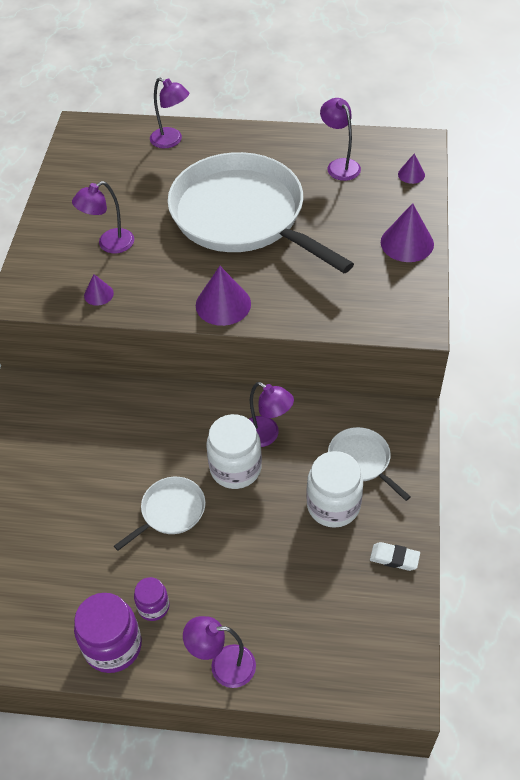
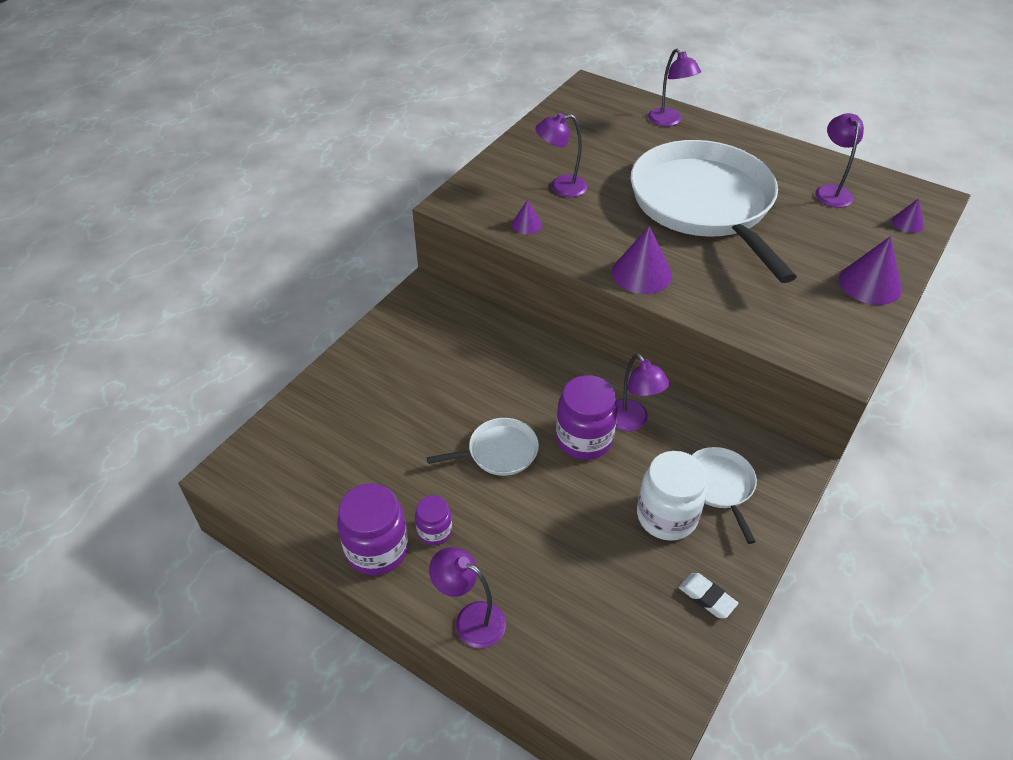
camera: 25 degrees right, 5 degrees down
(235, 468) = (584, 439): white jar -> purple jar

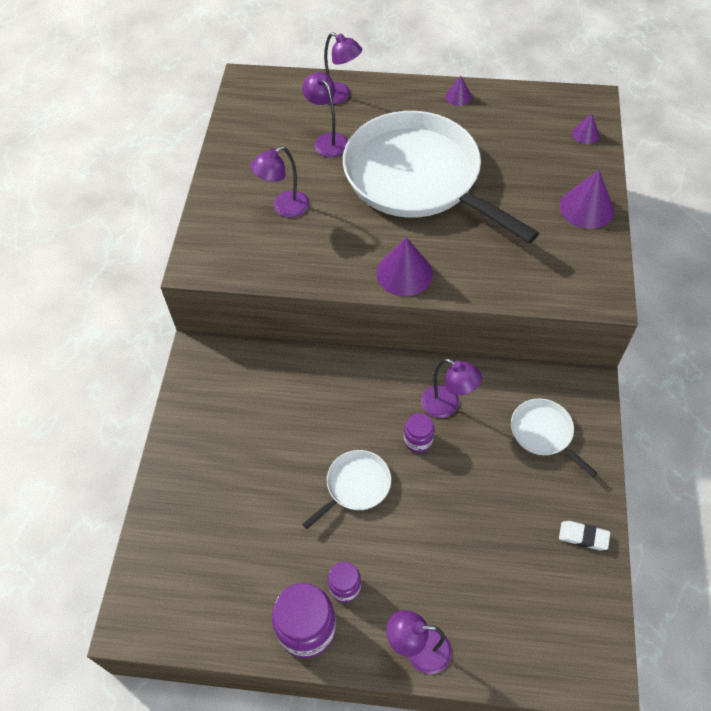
camera: 25 degrees left, 10 degrees up
(526, 224) = (277, 261): purple cone -> purple cone (458, 96)
(584, 439) = (418, 440): purple jar -> purple jar, size x0.56
(666, 516) = (518, 480): white jar -> none
(831, 191) = (512, 124): purple lamp -> purple lamp (327, 140)

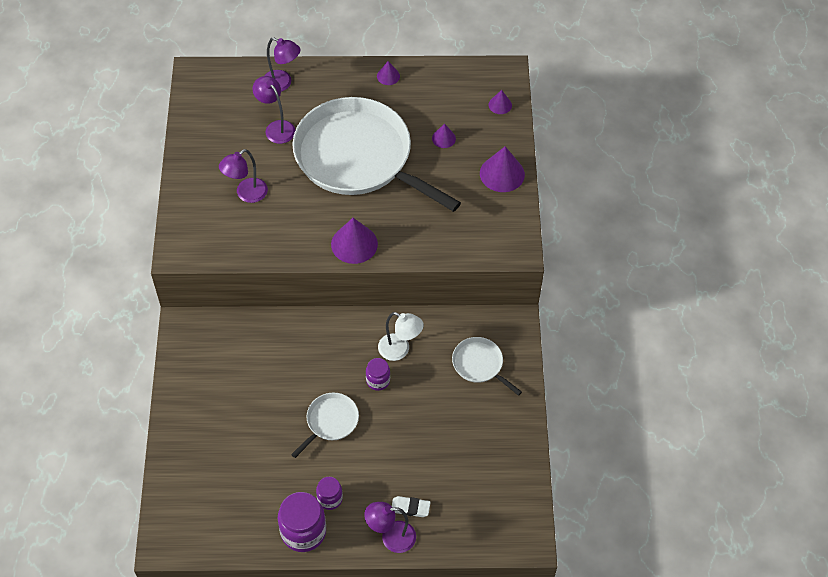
camera: 10 degrees left, 0 degrees up
(447, 406) = (400, 350): purple lamp -> white lamp
(518, 165) = (443, 138): none -> purple cone
(583, 537) = (513, 442): white eraser -> white eraser (410, 508)

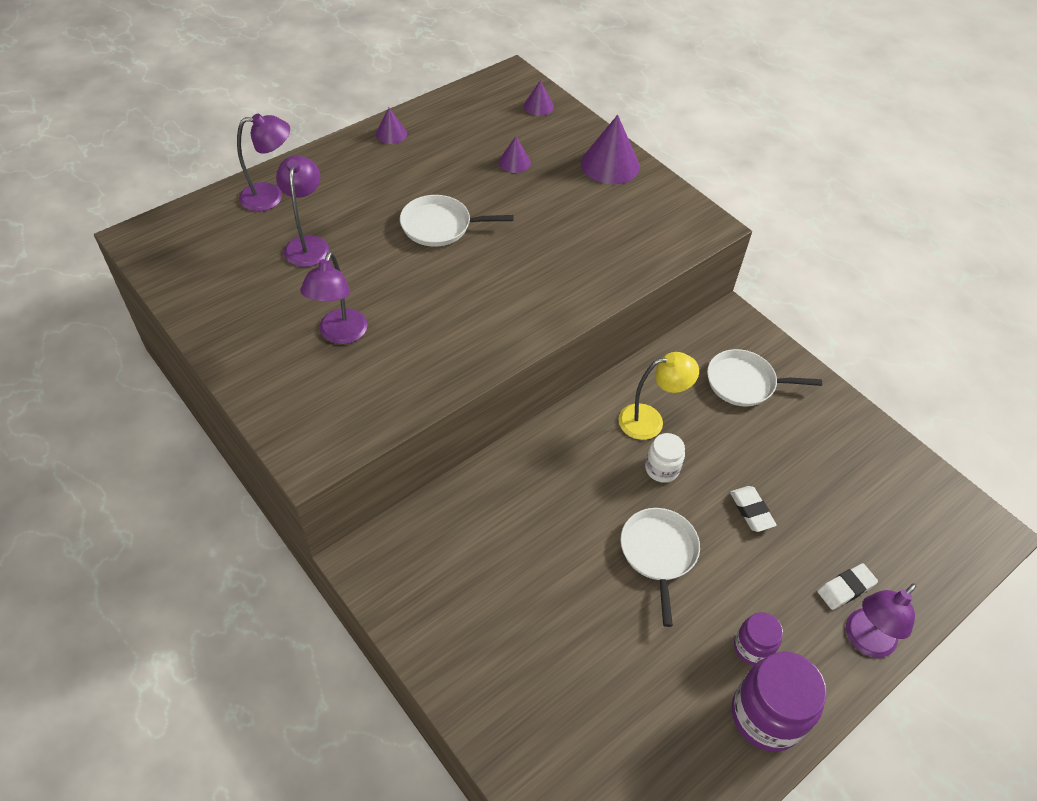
camera: 40 degrees left, 5 degrees down
(276, 127) = (308, 244): purple lamp -> purple lamp turned 75 degrees clockwise
(354, 244) = (529, 316): purple cone -> none
(358, 157) = (440, 226): white pan -> white pan, size x0.42
(378, 380) = (662, 469): purple jar -> white jar
(400, 350) = (650, 420): white lamp -> yellow lamp
(403, 435) = (751, 511): none -> white eraser

